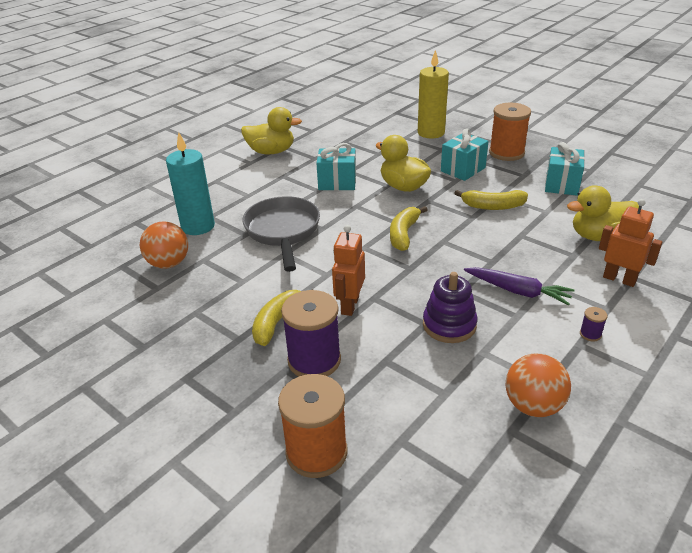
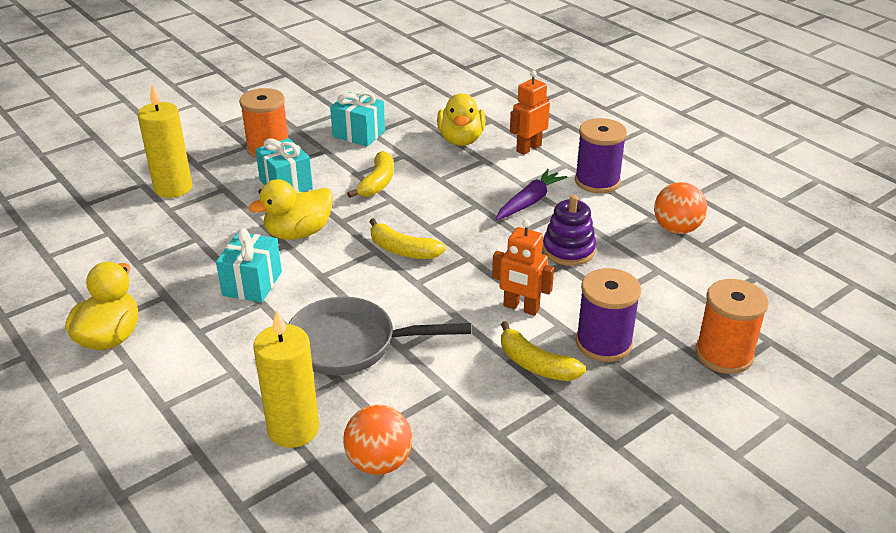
camera: 80 degrees left, 0 degrees up
(198, 226) = (293, 429): turquoise candle -> yellow candle
(590, 334) = (597, 181): purple spool -> purple spool, size x2.47

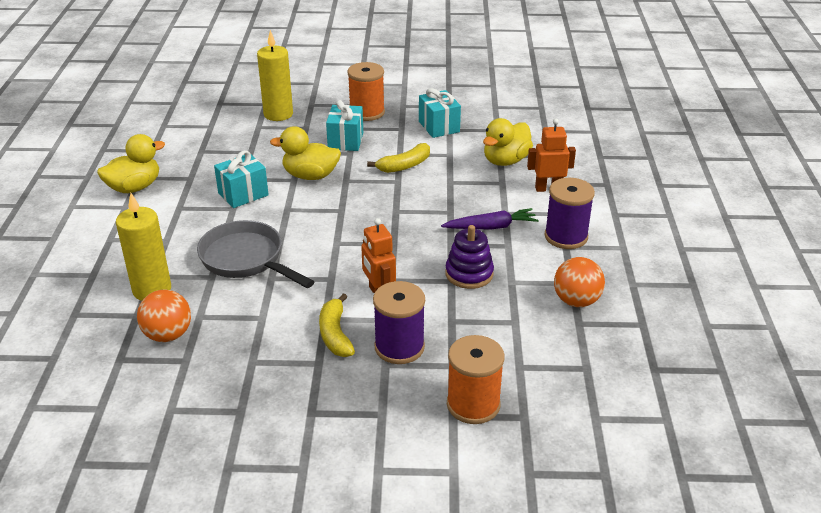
camera: 40 degrees right, 0 degrees up
(402, 250) = (357, 218): yellow banana -> none

